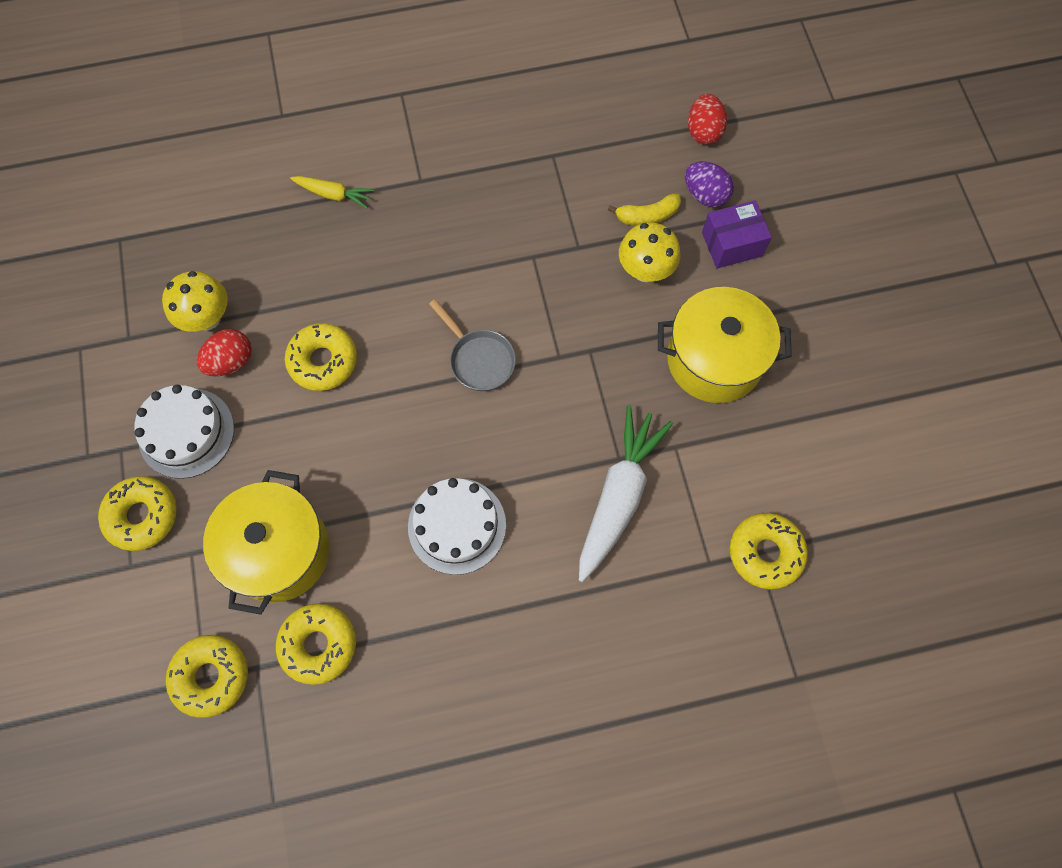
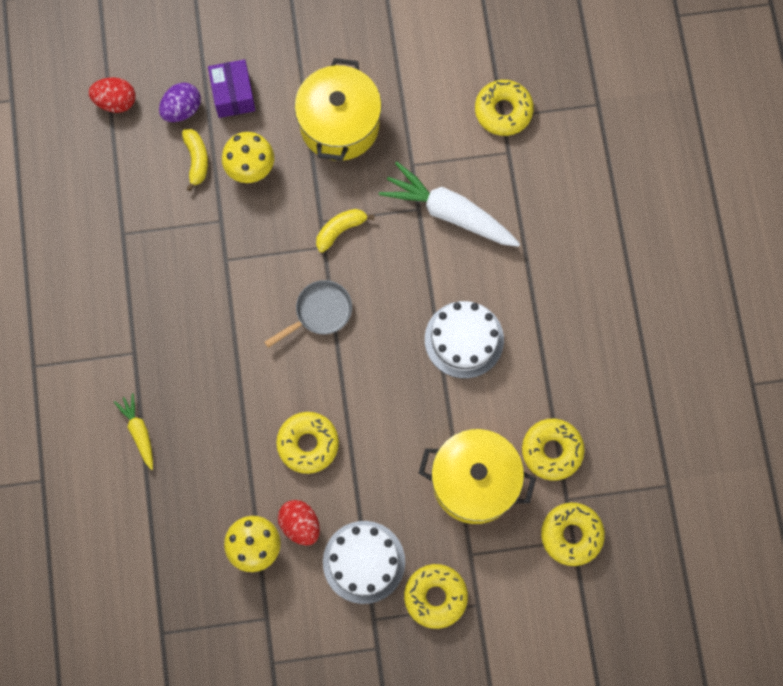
camera: 85 degrees left, 5 degrees up
(333, 194) = (139, 432): yellow carrot -> yellow carrot turned 45 degrees counterclockwise
(581, 372) = (340, 230): none -> yellow banana

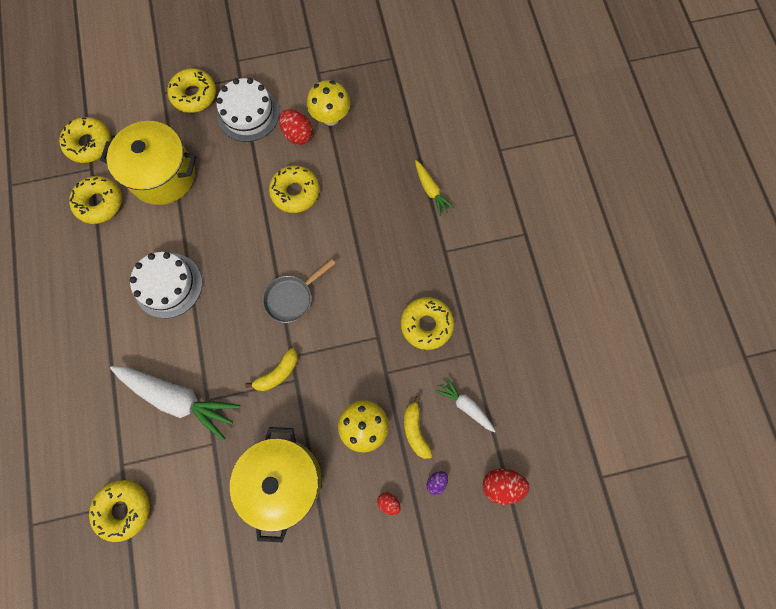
camera: 175 degrees right, 0 degrees up
(139, 180) = (465, 406): none -> white carrot
(168, 269) = (426, 325): none -> yellow donut
(182, 109) = (436, 482): purple egg -> purple egg, size x0.56
(233, 95) = (388, 502): purple box -> red egg

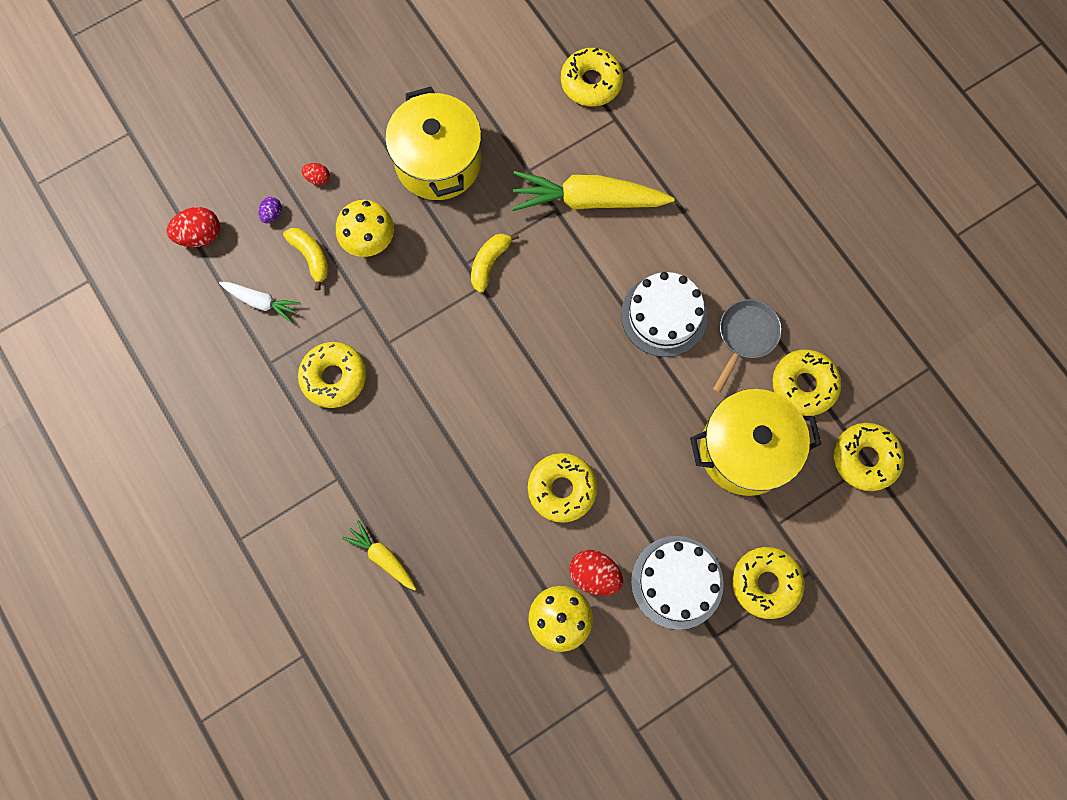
camera: 160 degrees right, 0 degrees up
(178, 398) = (588, 200): white carrot -> yellow carrot
(292, 298) = (508, 352): grey pan -> grey pan (745, 336)

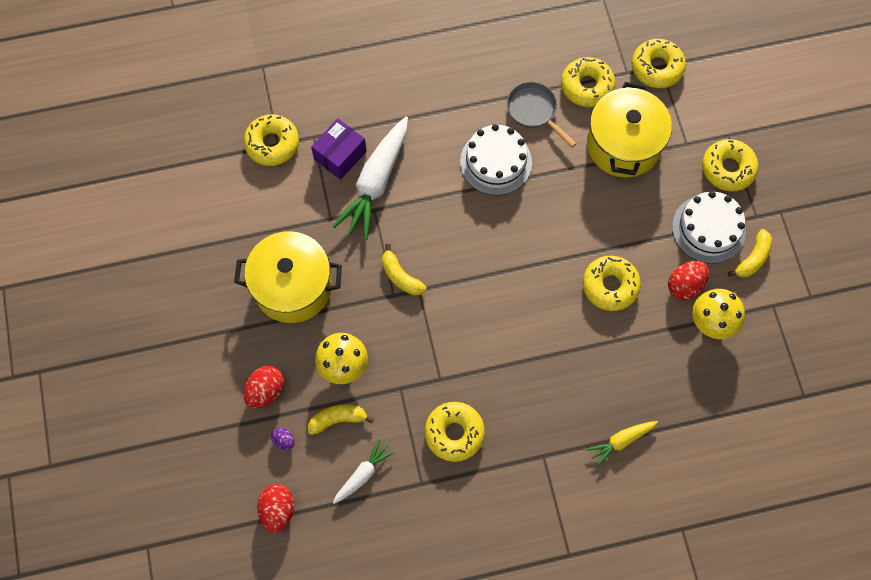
camera: 70 degrees left, 5 degrees down
(318, 178) = (265, 391): red egg -> red egg, size x1.79
(588, 200) = (376, 182): yellow carrot -> white carrot
(605, 153) = (340, 155): none -> purple box
(659, 646) = (752, 258): none -> yellow banana

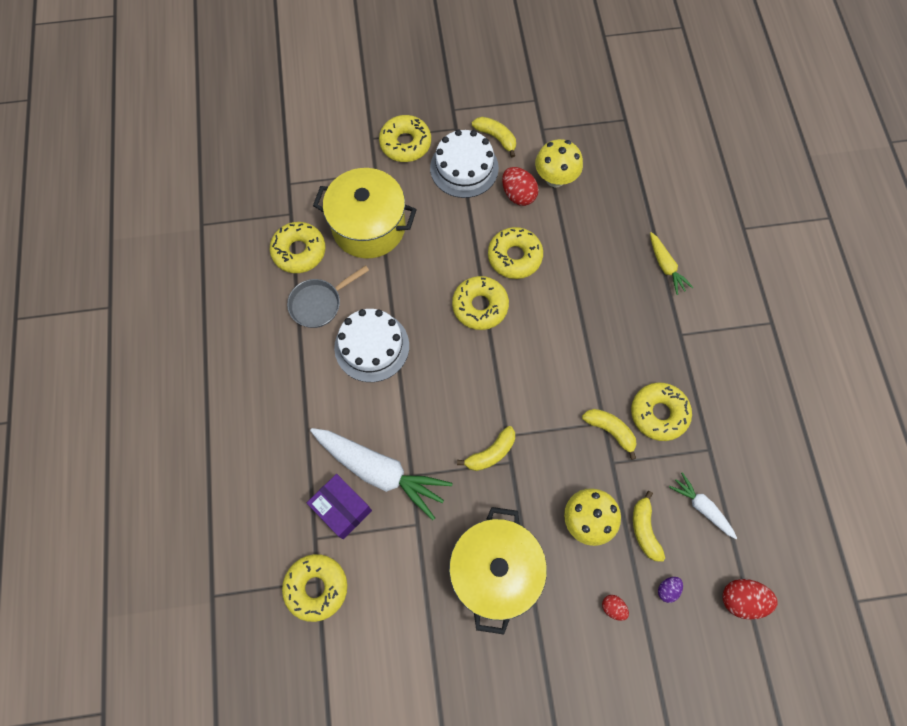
camera: 85 degrees left, 0 degrees up
(265, 391) = (613, 607): red egg -> red egg, size x0.56
(432, 386) = (610, 431): none -> yellow banana
(657, 68) = (289, 187): yellow donut -> yellow donut (480, 306)

